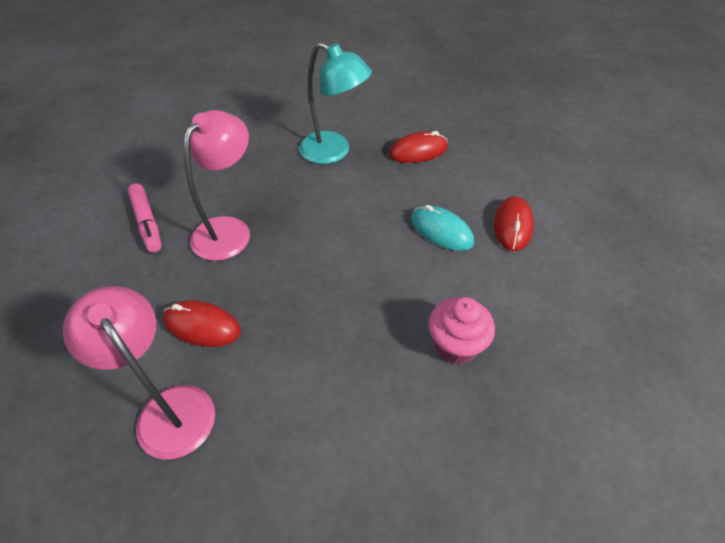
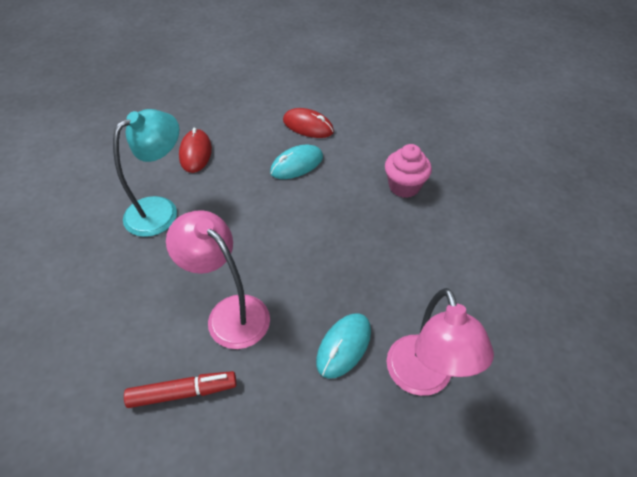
camera: 75 degrees left, 0 degrees up
(147, 222) = (182, 392): pink marker -> red marker
(168, 408) = (423, 379): pink lamp -> pink lamp turned 75 degrees counterclockwise
(202, 326) = (344, 346): red mouse -> turquoise mouse

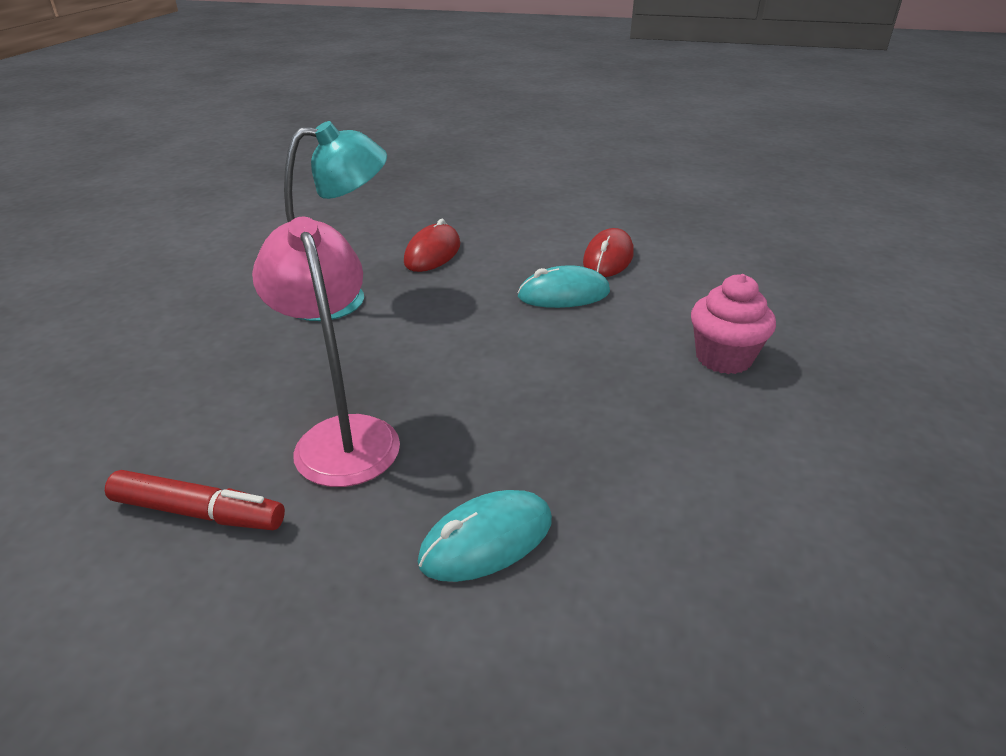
camera: 25 degrees right, 15 degrees down
(308, 126) = (608, 258): red mouse -> red mouse turned 60 degrees clockwise
(423, 379) = (603, 647): pink lamp -> none

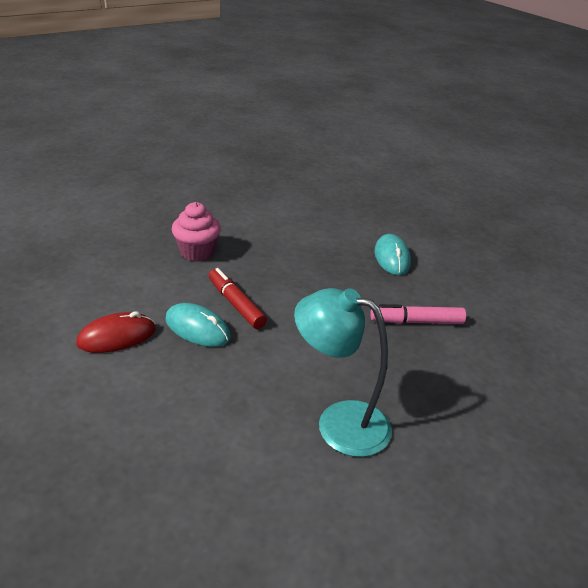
camera: 140 degrees left, 0 degrees up
(198, 512) = (501, 325): red marker -> red marker (236, 304)
(342, 435) = (417, 322): pink lamp -> pink marker
(432, 253) = (217, 431): red mouse -> none
(486, 540) = (392, 258): turquoise mouse -> turquoise mouse turned 75 degrees clockwise

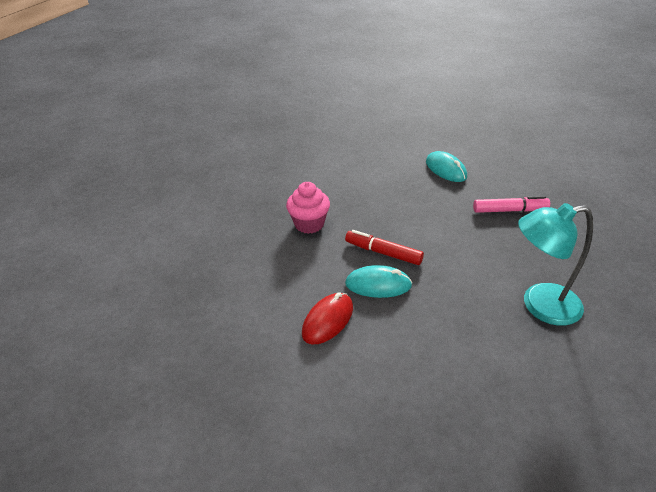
camera: 25 degrees left, 5 degrees up
(417, 322) = (509, 210): pink marker -> pink marker turned 150 degrees counterclockwise

